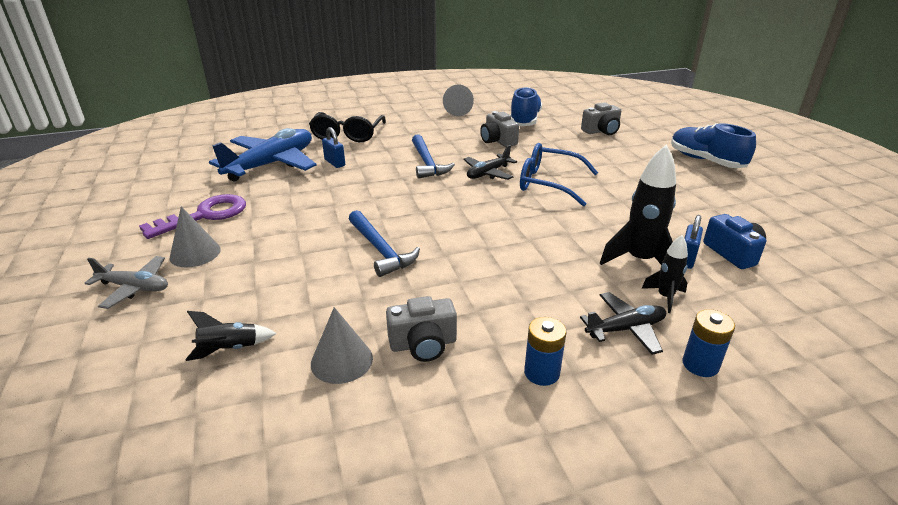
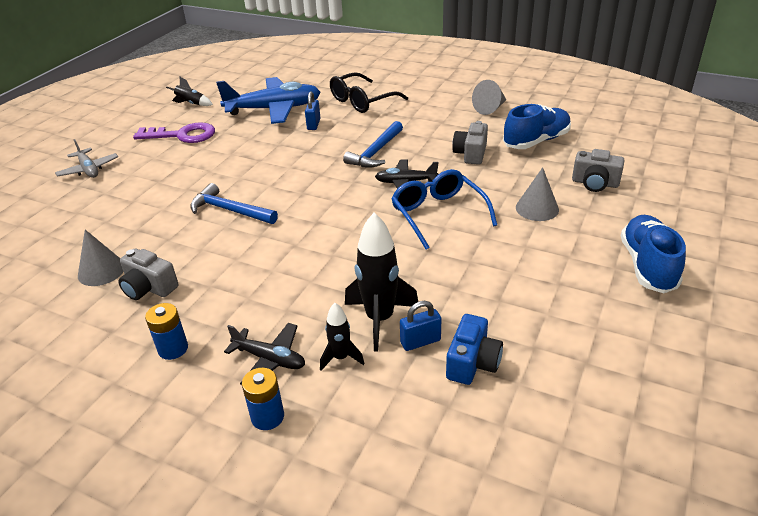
camera: 45 degrees right, 5 degrees up
(195, 253) = (141, 161): grey cone -> grey cone (537, 208)
(229, 349) = (71, 231): black rocket -> black rocket (191, 104)
(380, 250) = (230, 210): blue hammer -> blue hammer turned 105 degrees clockwise

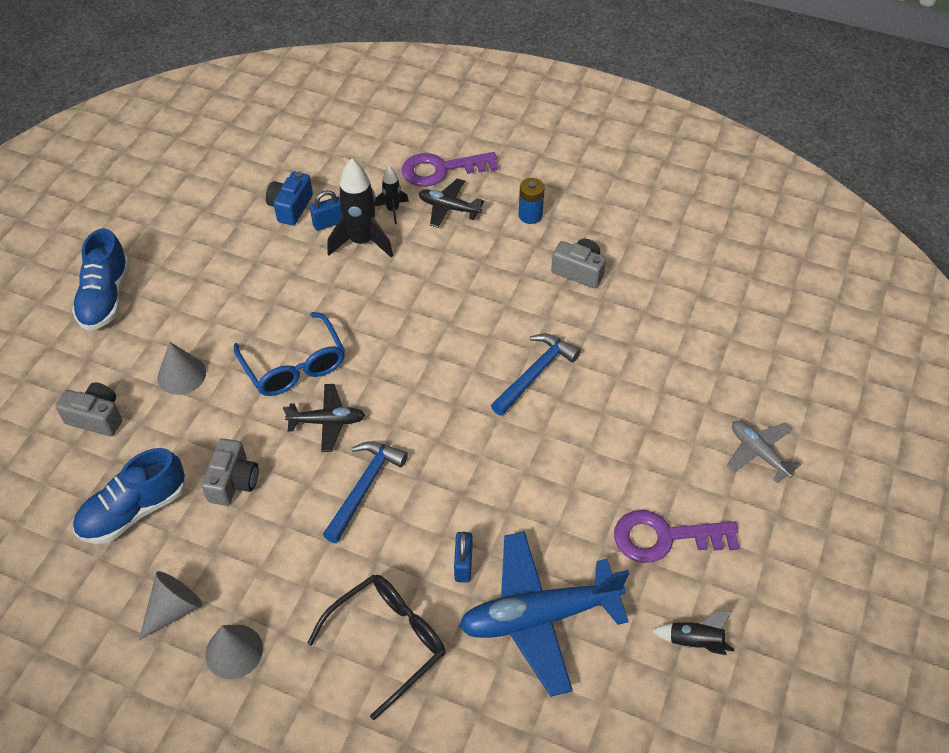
camera: 175 degrees right, 15 degrees up
(101, 271) = (637, 290): grey cone -> grey cone (234, 651)
(230, 210) = (535, 373): blue hammer -> blue hammer turned 75 degrees counterclockwise
(267, 417) = (441, 170): blue battery -> purple key

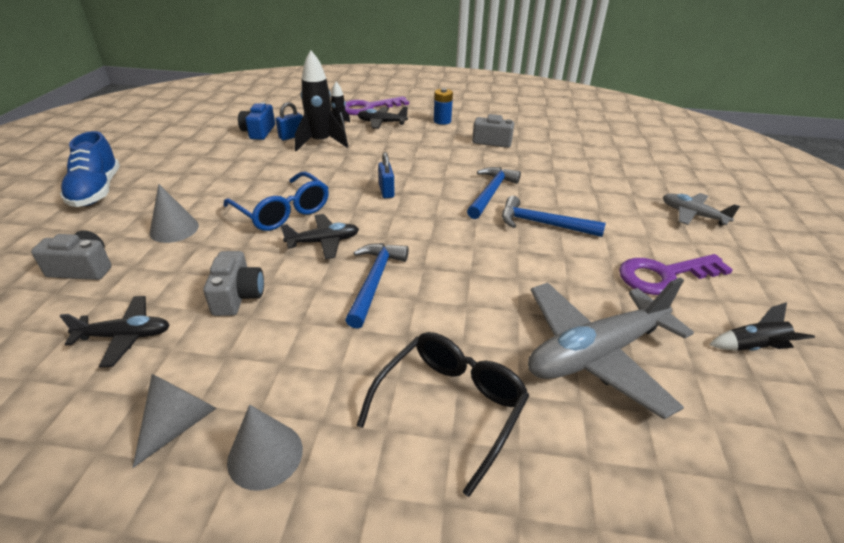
camera: 15 degrees left, 15 degrees down
(134, 510) = (125, 336): blue shoe -> black plane
(463, 565) = (497, 324): blue padlock -> blue padlock (386, 191)
(539, 617) = (596, 354): blue plane -> grey plane
(572, 436) = (543, 224): none -> blue hammer

